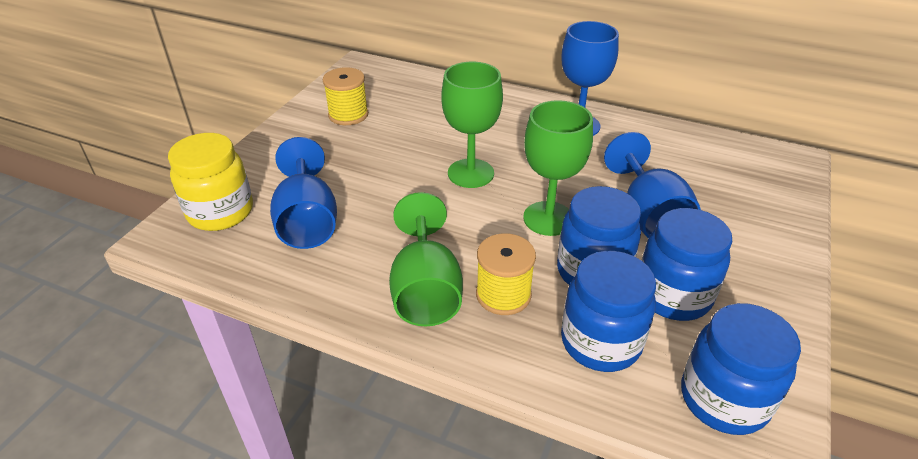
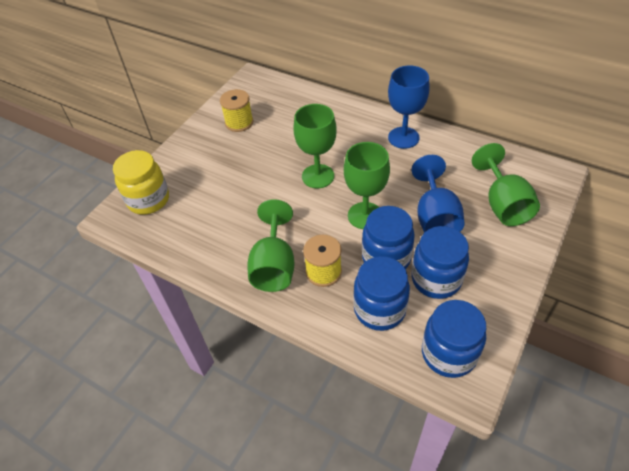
camera: 10 degrees right, 10 degrees up
(308, 221) = (204, 210): blue goblet -> none
(735, 197) = (503, 204): none -> green goblet

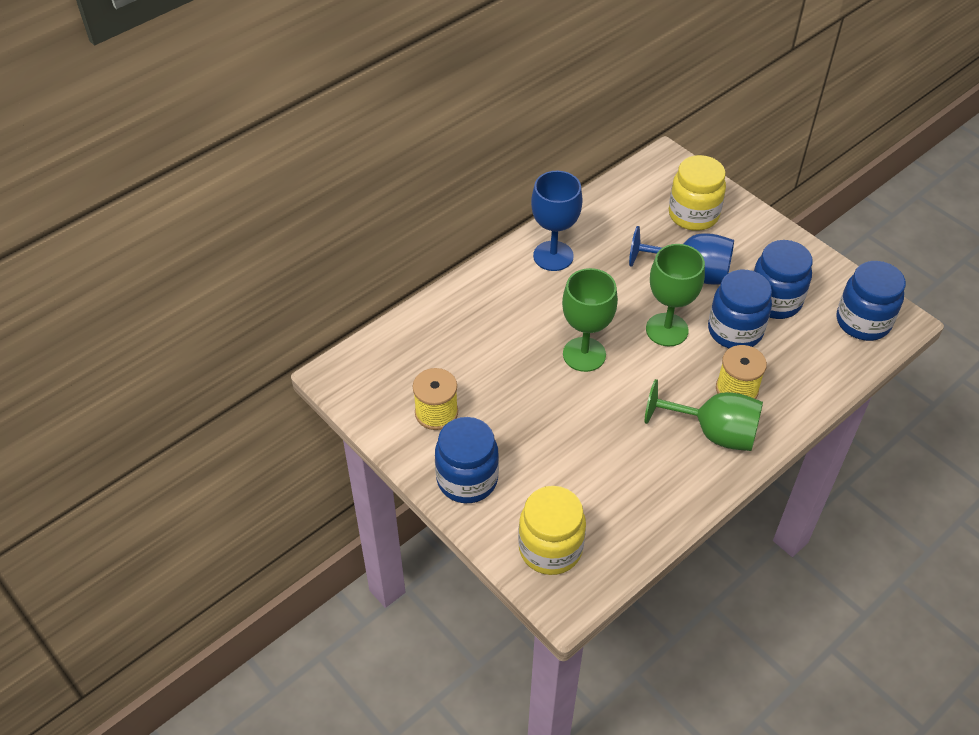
camera: 75 degrees left, 0 degrees up
(379, 309) = (799, 357): blue jar -> blue jar (467, 479)
(503, 204) = (693, 215): green goblet -> yellow jar

